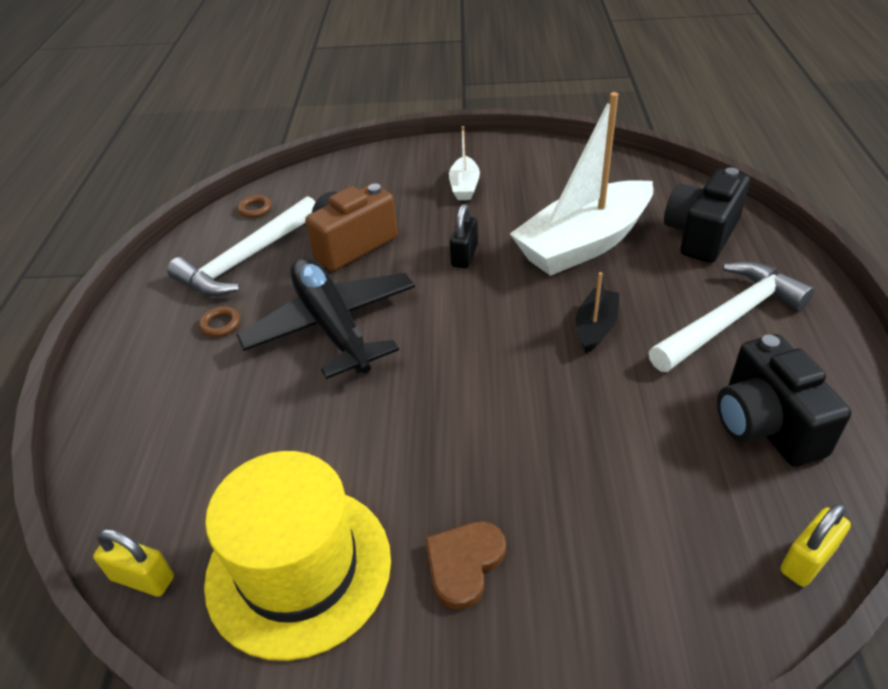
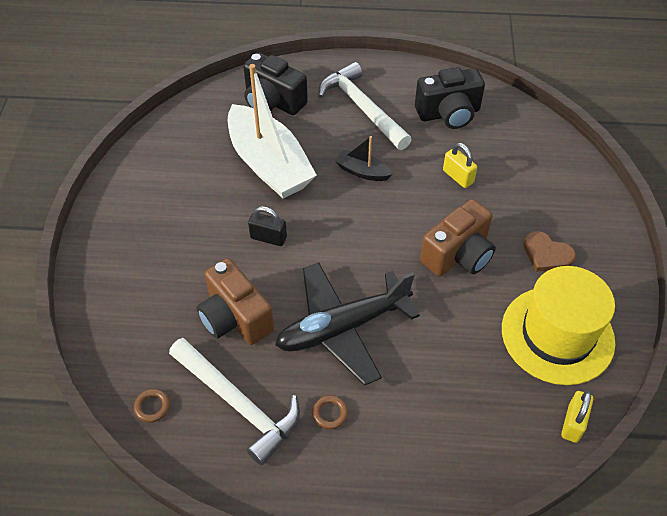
camera: 90 degrees left, 10 degrees up
(452, 439) = (458, 255): none -> brown camera
(464, 186) = (166, 232): white boat -> none
(807, 560) = (532, 121): yellow padlock -> yellow padlock (458, 176)

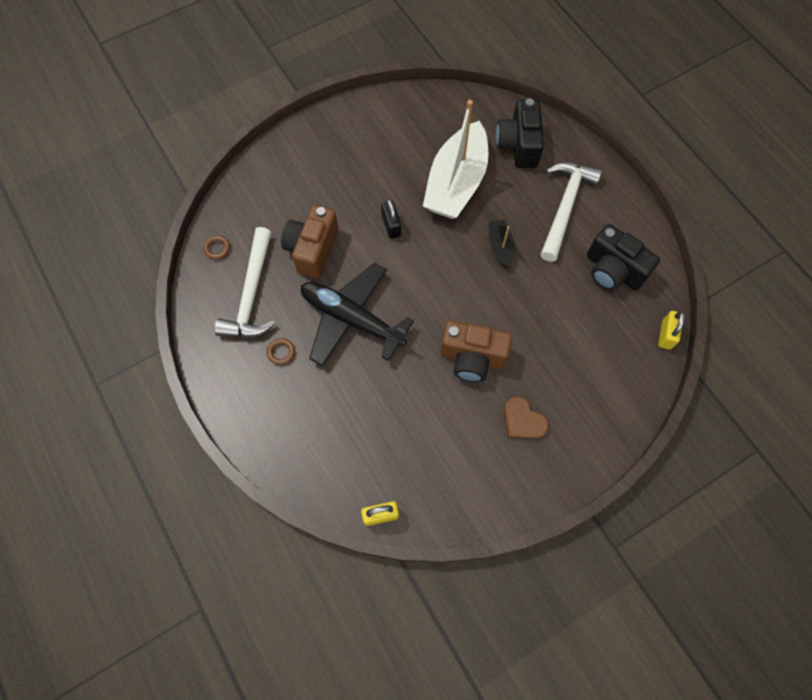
camera: 55 degrees right, 15 degrees up
(458, 176) = (550, 315): yellow padlock -> yellow padlock (666, 335)
(546, 254) = (523, 420): brown heart -> brown heart turned 45 degrees counterclockwise
(557, 335) = (450, 466): yellow hat -> none

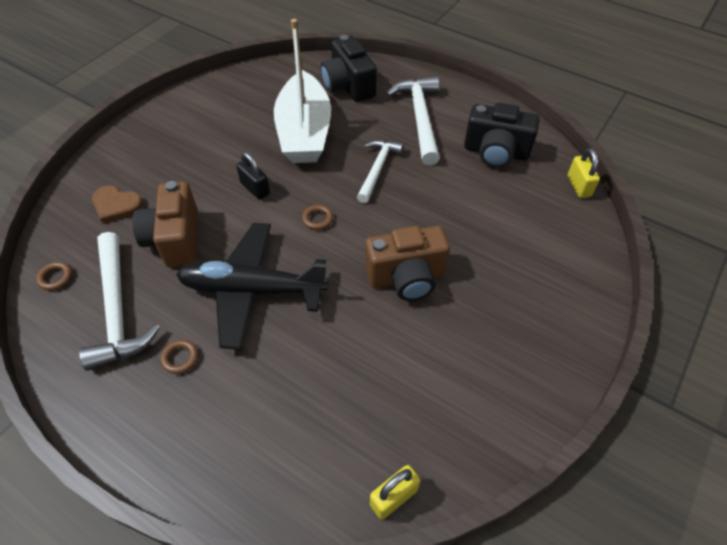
camera: 25 degrees left, 15 degrees down
(428, 276) = (317, 219): none -> brown ring
(500, 247) = (377, 169): black boat -> white hammer
(523, 420) = (495, 317): brown heart -> brown heart (116, 205)

